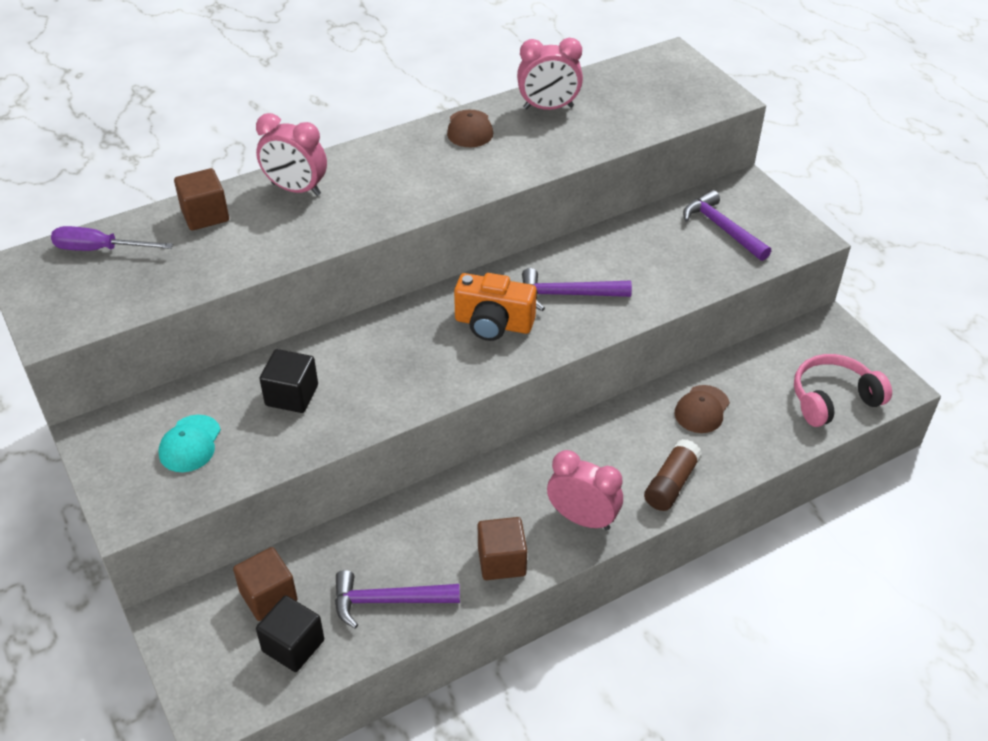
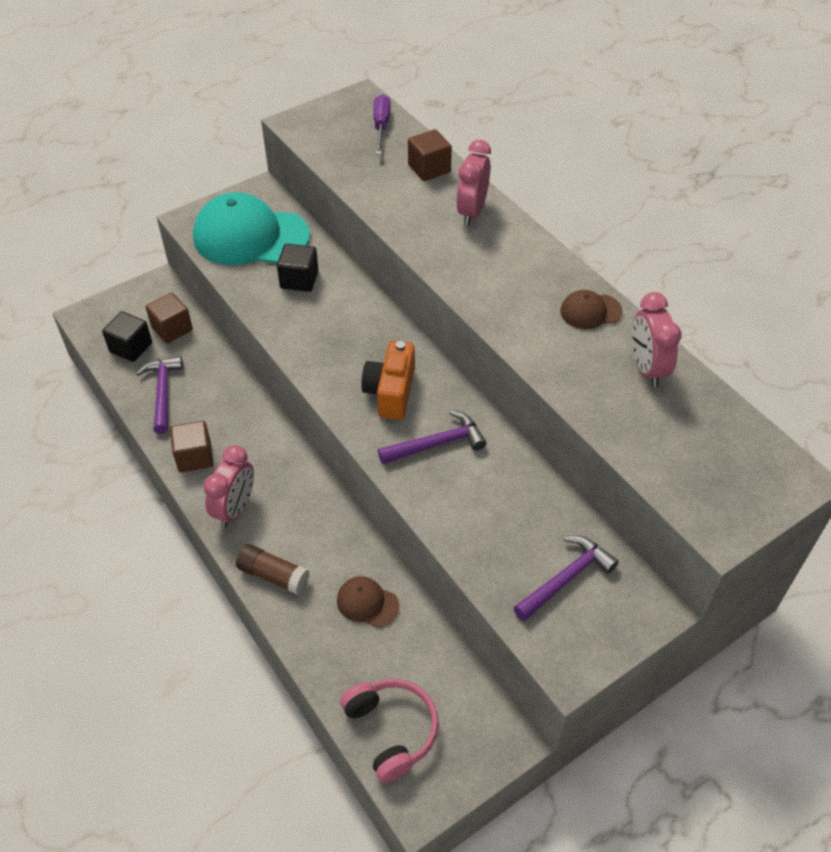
camera: 85 degrees right, 5 degrees up
(190, 444) = (250, 236): turquoise cap -> turquoise cap, size x2.22
(567, 294) = (437, 444): purple hammer -> purple hammer turned 75 degrees clockwise

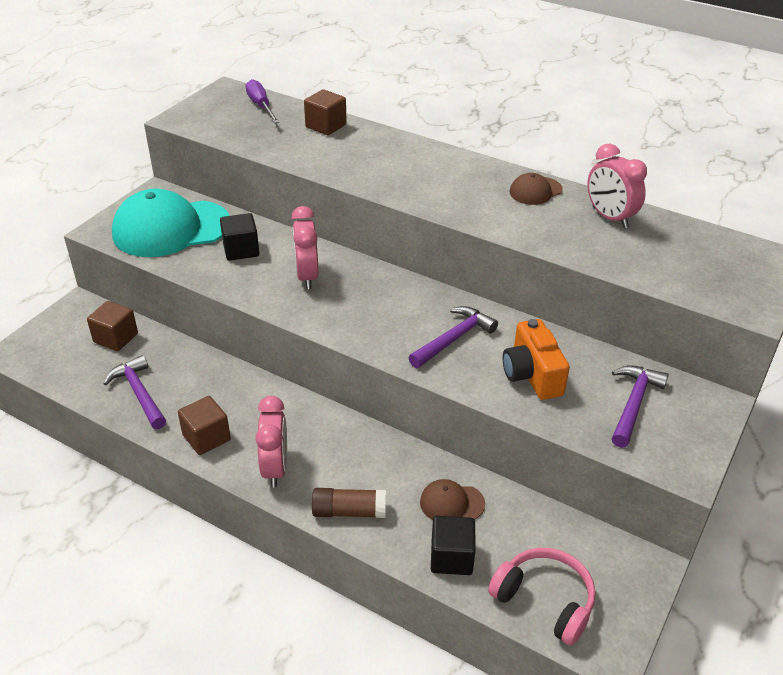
camera: 25 degrees left, 10 degrees down
(131, 347) = (81, 365): black cube -> black cube (451, 557)
(390, 392) = (385, 312): orange camera -> orange camera (532, 375)
(472, 211) = (385, 147): pink clock -> pink clock (307, 276)

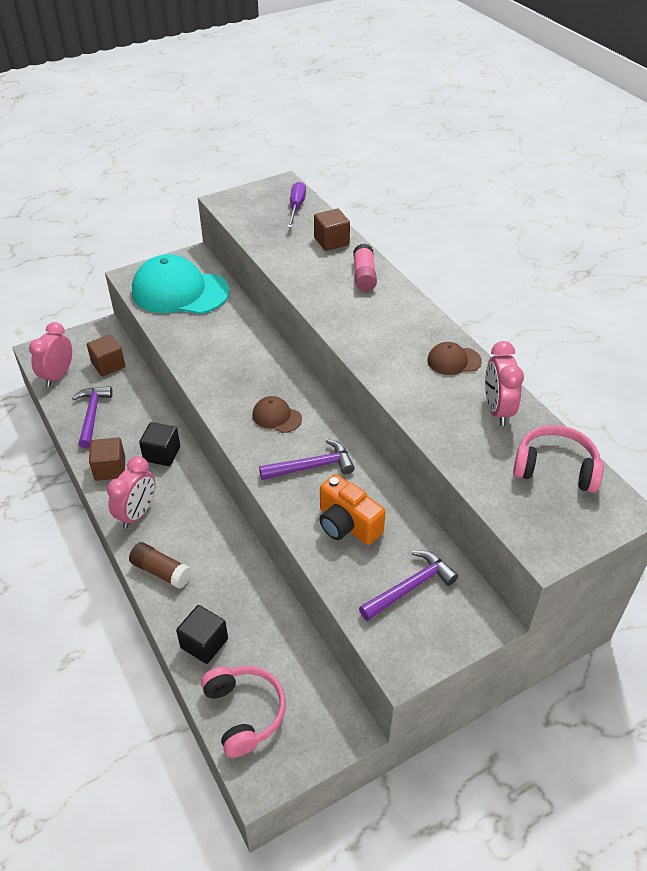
camera: 30 degrees right, 5 degrees up
(241, 250) = (215, 327): black cube -> black cube (162, 454)
(307, 276) = (244, 368): pink clock -> pink clock (58, 376)
(386, 146) = (364, 276): none -> pink glue stick
(451, 503) = (239, 600): brown cap -> brown cap (276, 417)
(532, 375) = (347, 524): orange camera -> orange camera turned 60 degrees counterclockwise
(698, 245) = (555, 468): none -> pink headphones

